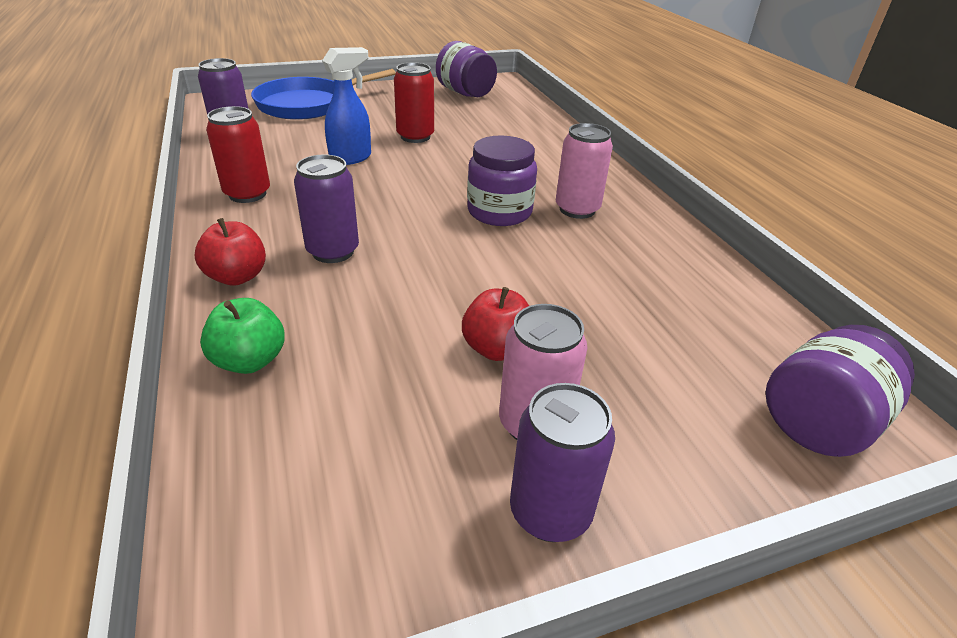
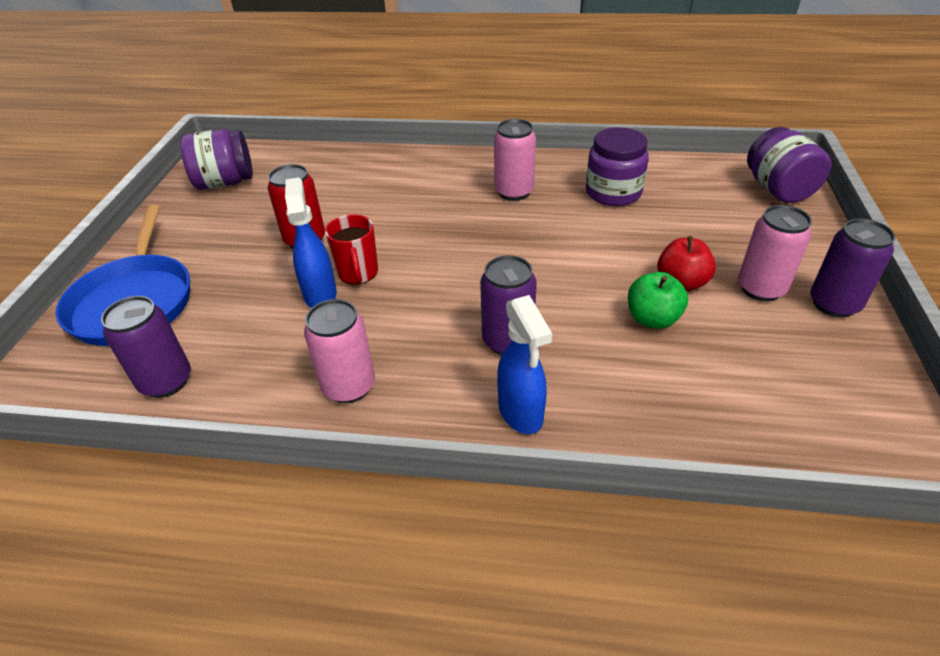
camera: 60 degrees left, 5 degrees up
(237, 277) = (521, 413): red apple -> blue spray bottle
(247, 194) = (349, 386): red can -> pink can
(250, 361) = (656, 418): green apple -> green apple (652, 319)
(387, 166) = (358, 273): none -> red mug
(499, 212) = (494, 230): purple jar -> purple jar (613, 192)

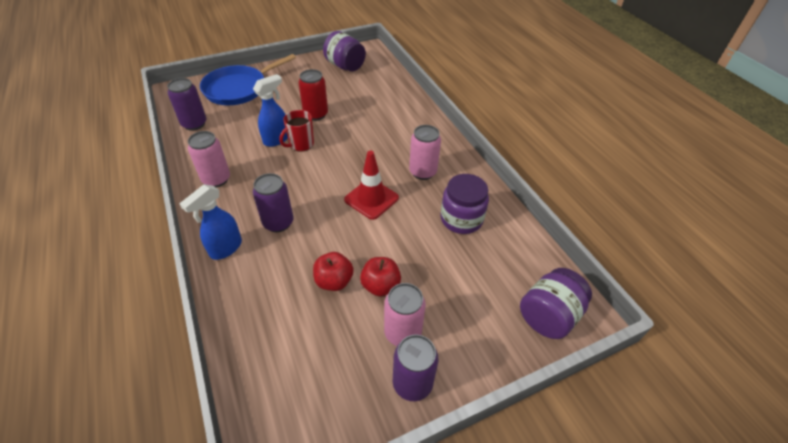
camera: 55 degrees right, 5 degrees up
(528, 245) = (371, 199): none -> red traffic cone
(652, 319) = (334, 281): green apple -> red apple

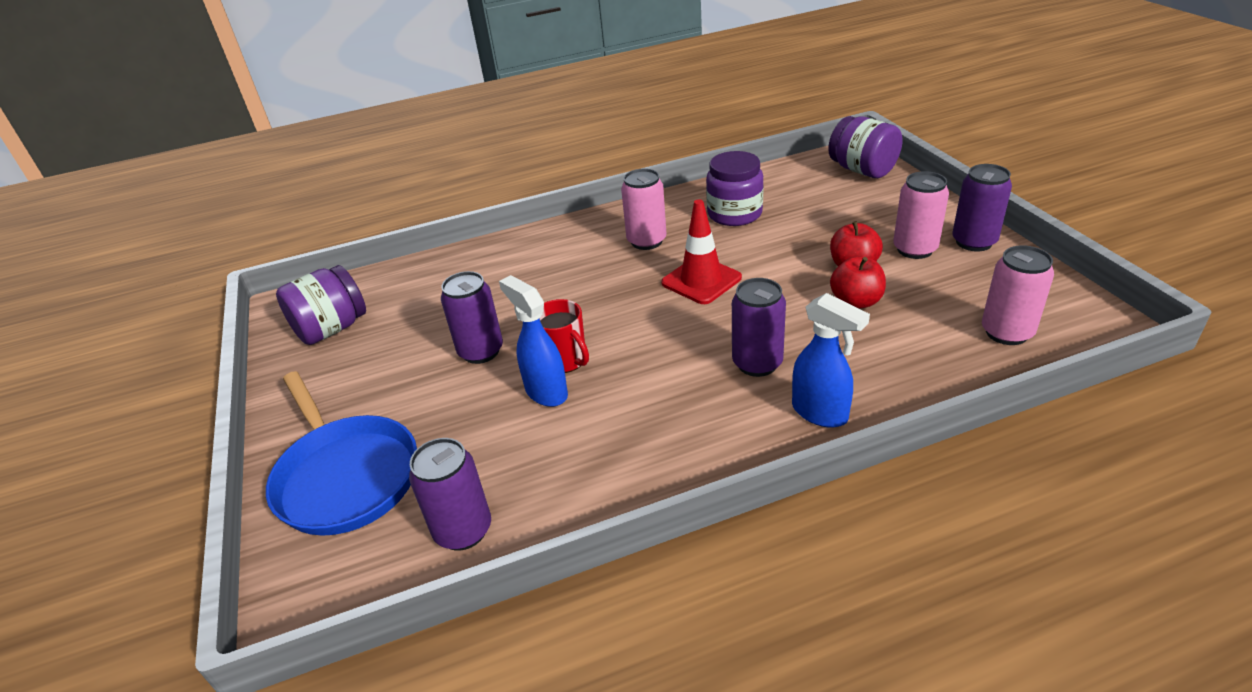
camera: 80 degrees left, 10 degrees down
(216, 179) = (653, 456): pink can -> pink can (1006, 332)
(316, 114) = (481, 351): red can -> purple can

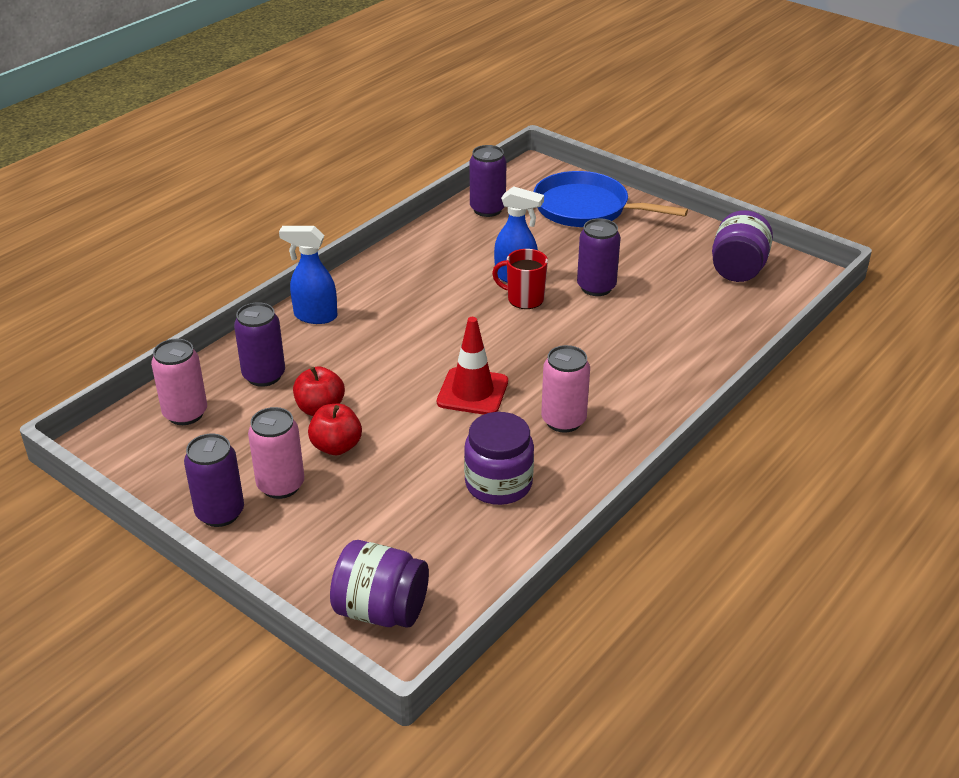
camera: 145 degrees right, 0 degrees up
(757, 363) = (377, 336): purple can -> purple can (264, 375)

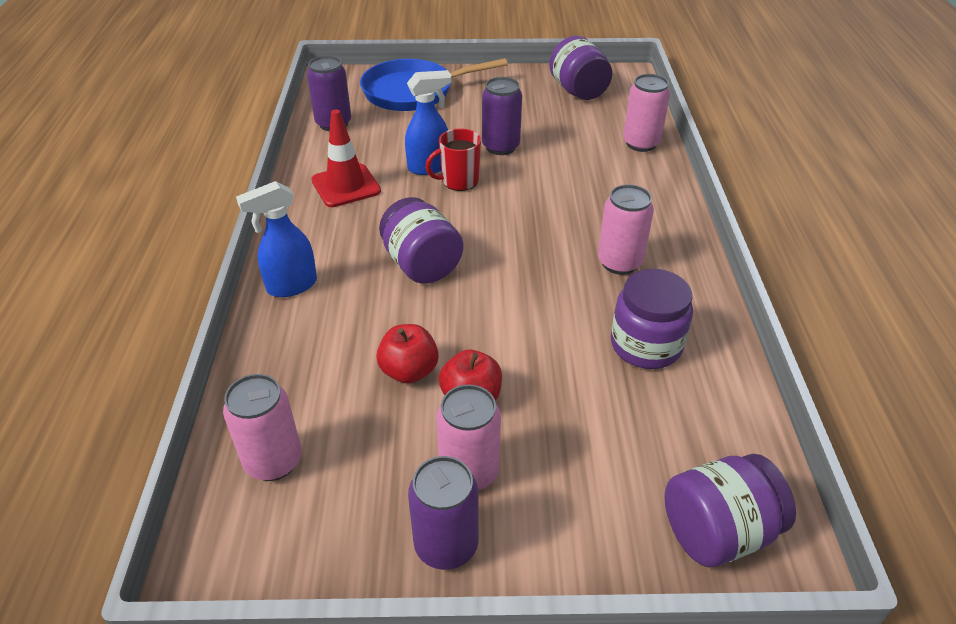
camera: 40 degrees left, 5 degrees up
(264, 375) = (311, 371): purple can -> none
(416, 346) = (421, 265): none -> purple jar
(472, 392) = (520, 278): red traffic cone -> red traffic cone (346, 186)
(726, 340) = (641, 143): none -> pink can

